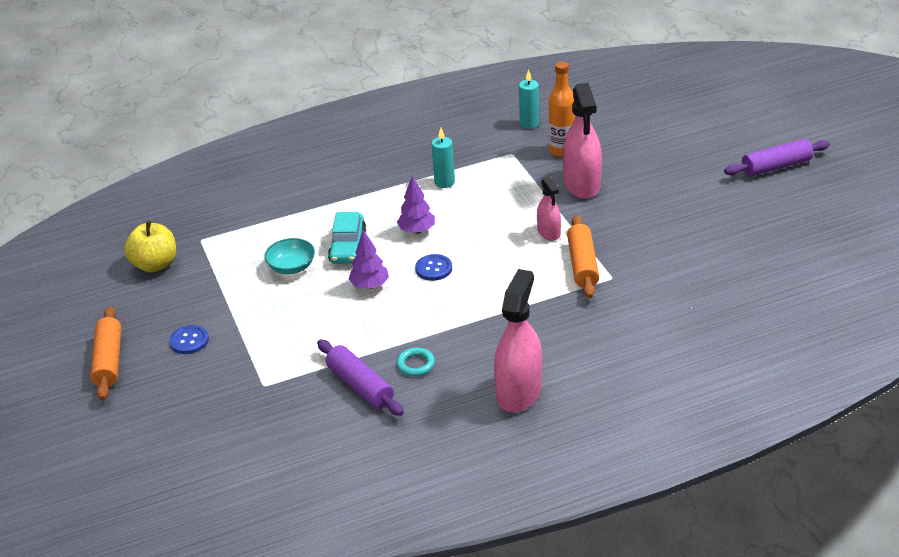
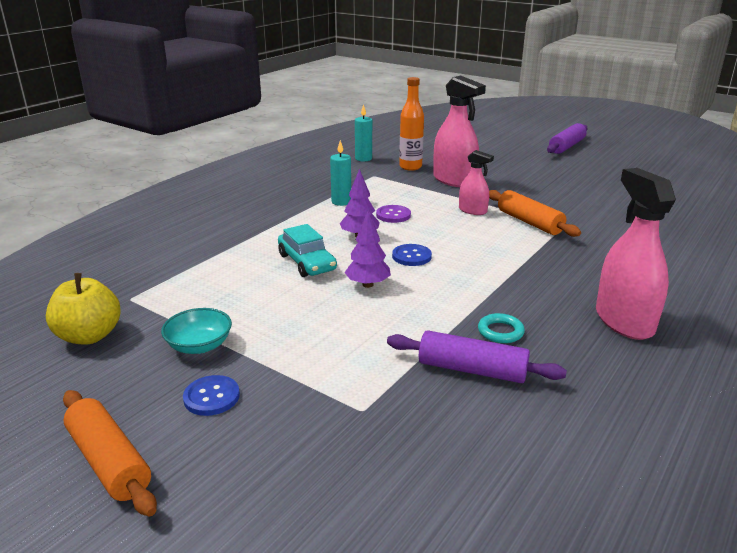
camera: 35 degrees left, 10 degrees down
(291, 267) = (265, 293): turquoise bowl -> turquoise bowl (199, 345)
(471, 214) = (393, 215): none -> purple button

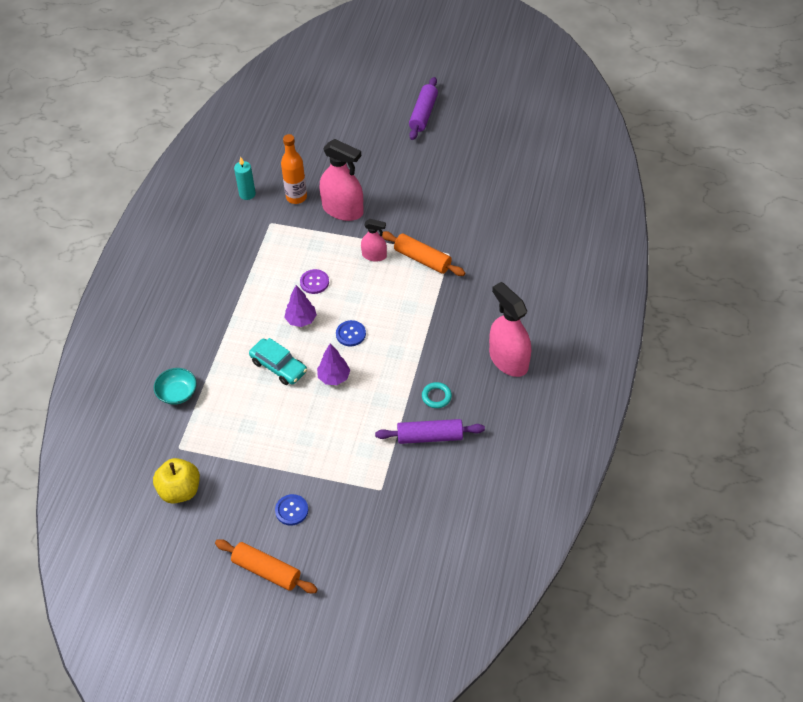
camera: 20 degrees left, 25 degrees up
(199, 345) = (257, 474): turquoise bowl -> turquoise bowl (177, 393)
(341, 202) = (263, 275): turquoise candle -> none

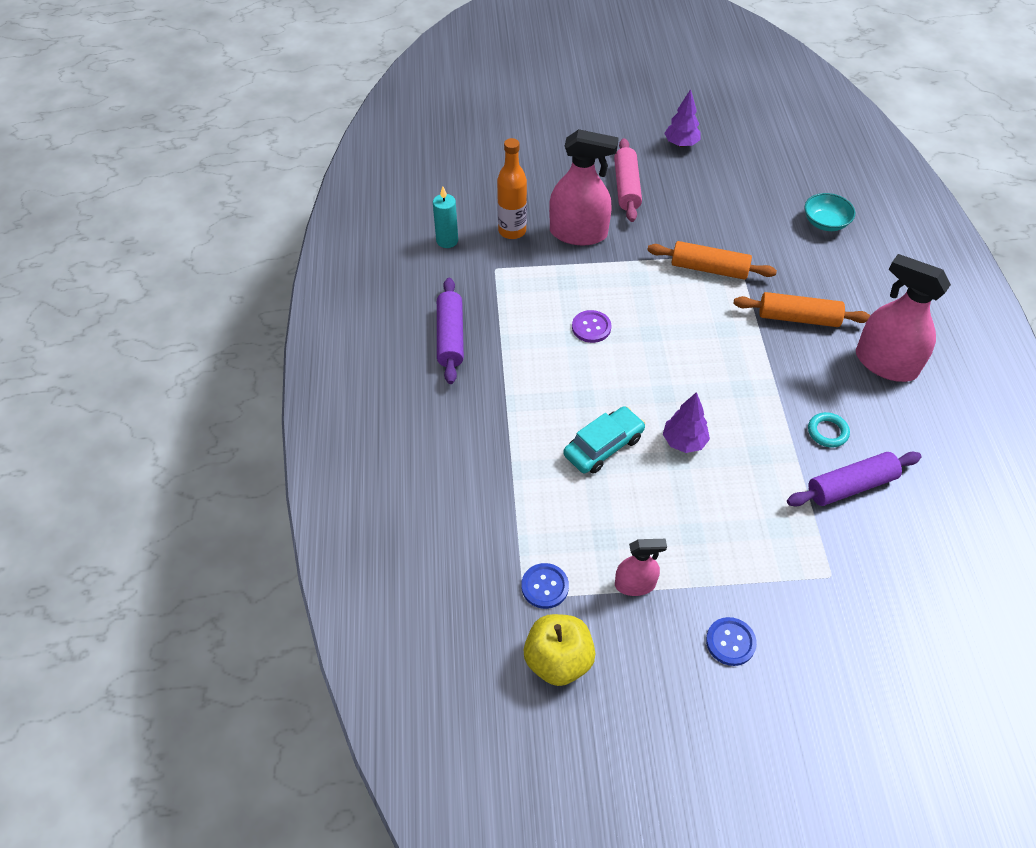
camera: 20 degrees left, 0 degrees up
(177, 393) = (484, 520): turquoise bowl -> turquoise bowl (825, 223)
(266, 571) = (745, 745): orange rolling pin -> orange rolling pin (798, 318)
(278, 366) = (603, 446): turquoise car -> turquoise car turned 60 degrees counterclockwise
(301, 320) = (600, 379): purple tree -> purple tree (681, 144)
(350, 334) = (674, 380): blue button -> blue button (545, 586)
(374, 255) = (648, 278): pink spray bottle -> pink spray bottle (635, 584)
(397, 182) = (626, 187): none -> pink rolling pin
(423, 114) = (613, 108): purple rolling pin -> purple rolling pin (450, 337)

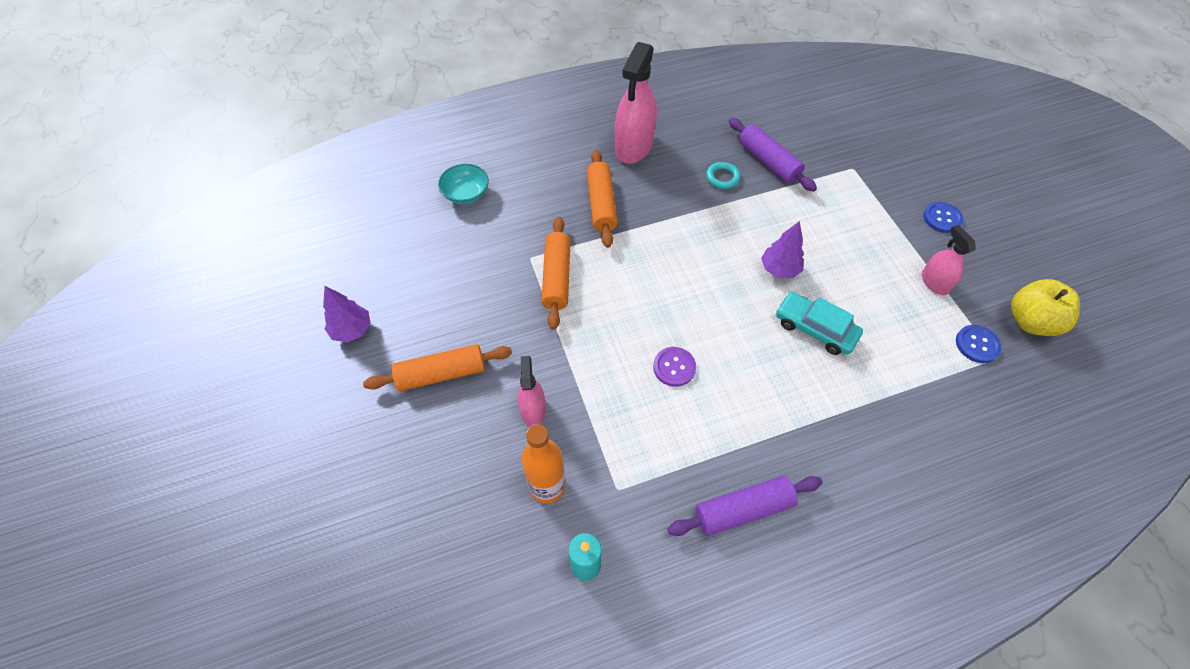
camera: 105 degrees left, 5 degrees up
(578, 233) = (533, 409): pink spray bottle -> pink spray bottle, size x0.55
(626, 187) = (441, 374): pink rolling pin -> orange rolling pin

